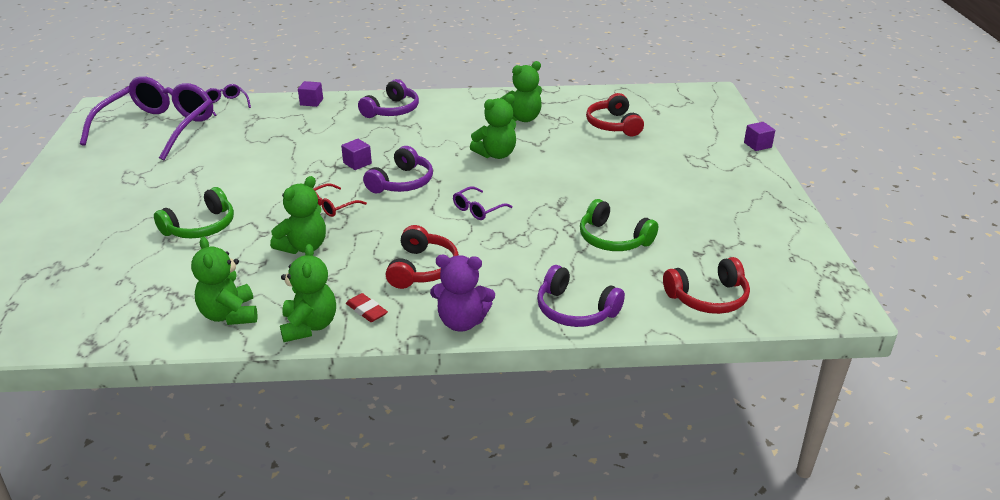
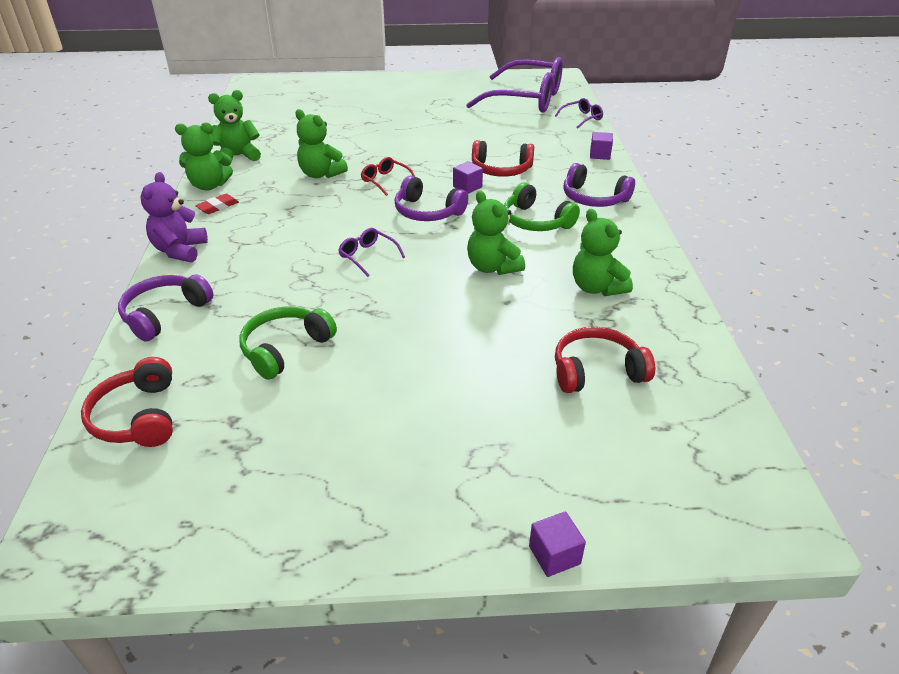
camera: 90 degrees right, 5 degrees up
(201, 227) = (361, 133): green headphones -> green headphones (536, 221)
(422, 268) = (269, 229): red headphones -> red headphones (501, 169)

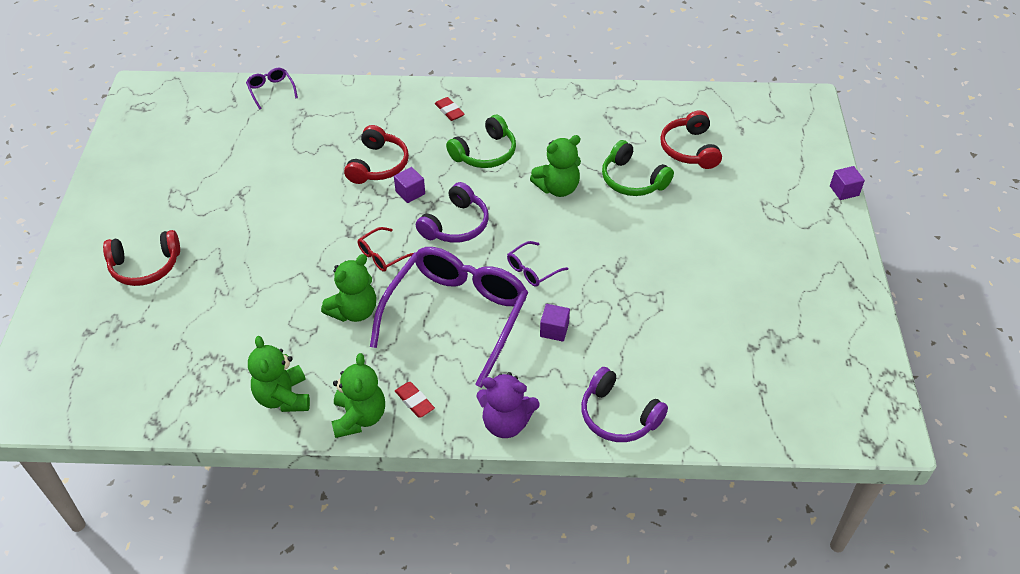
camera: 85 degrees left, 10 degrees up
(138, 417) = (753, 409): red headphones -> red headphones (145, 266)
(285, 349) = (668, 322): green headphones -> green headphones (632, 180)
(526, 99) = (202, 125): purple glasses -> purple glasses (456, 315)
(593, 198) = (449, 111): purple headphones -> red eraser
(597, 288) = (591, 132): green teddy bear -> none
(599, 155) = (363, 93): purple cube -> purple cube (554, 330)

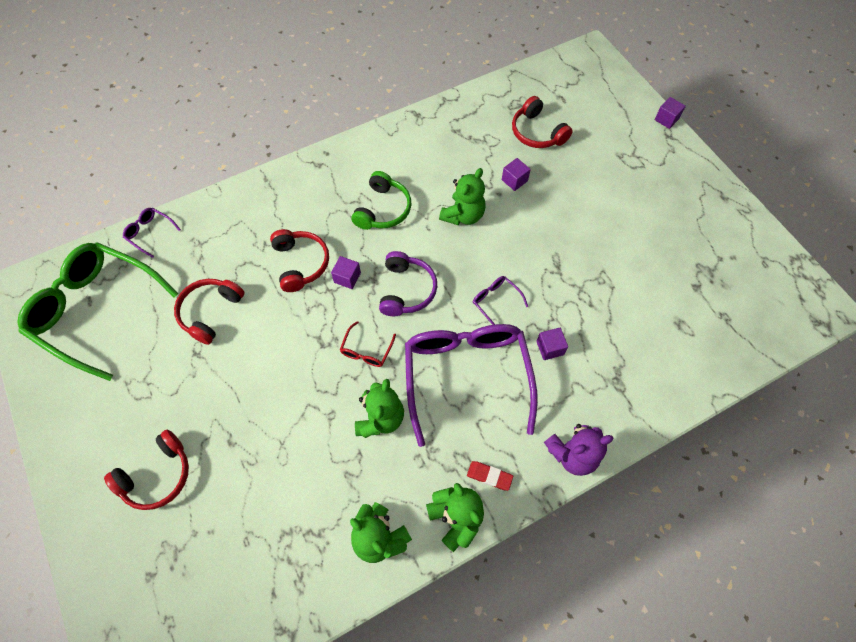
camera: 30 degrees left, 15 degrees up
(188, 129) = (97, 310): none -> green glasses
(275, 169) = (210, 312): none -> red headphones
(449, 111) = (325, 182): red eraser -> none
(532, 270) = (495, 301): purple glasses -> purple glasses turned 120 degrees clockwise
(618, 416) = (647, 399): purple headphones -> none
(632, 180) = (514, 180): green headphones -> purple cube

